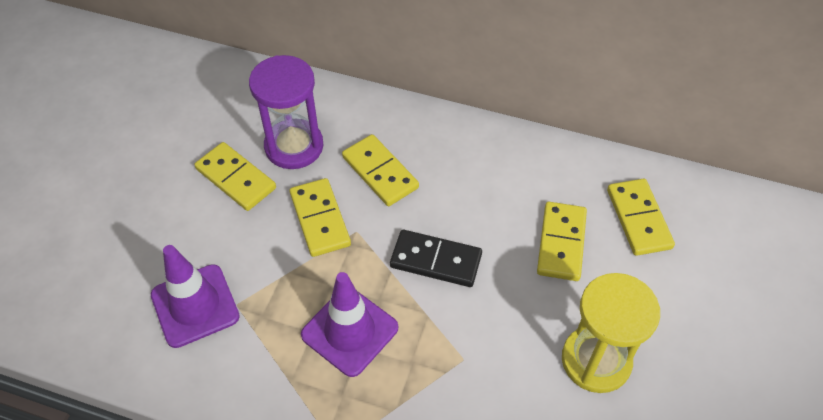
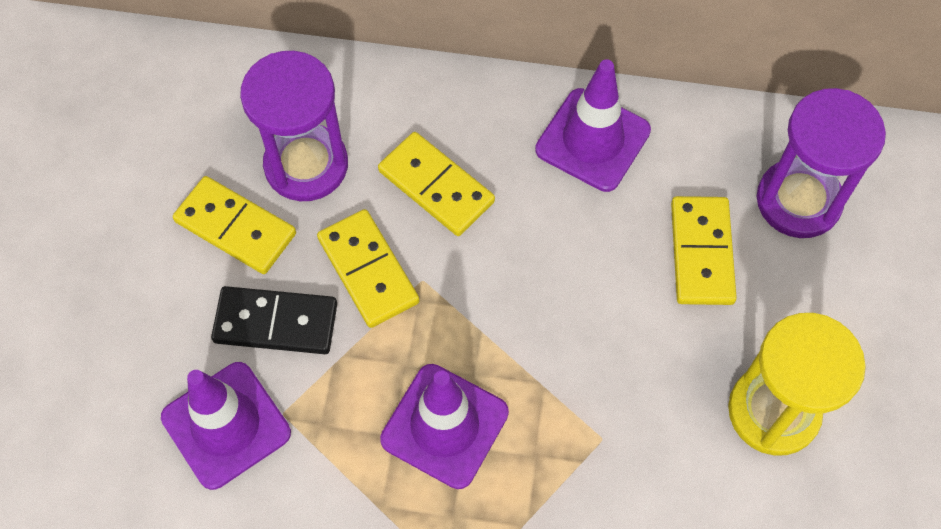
camera: 10 degrees left, 10 degrees up
(436, 260) = (539, 305): black domino -> black domino (276, 322)
(496, 158) = (592, 140): none -> purple traffic cone
(639, 219) = (798, 201): yellow domino -> purple hourglass

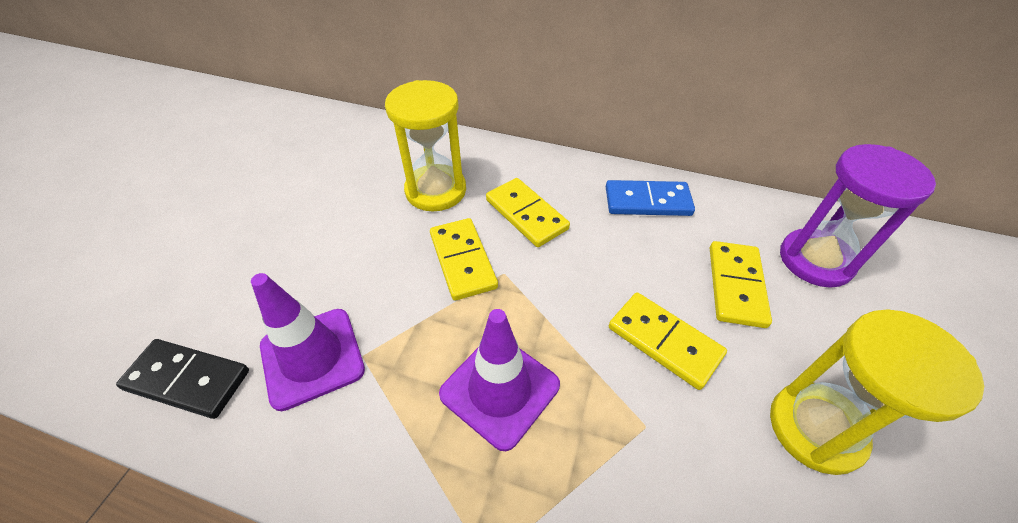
camera: 10 degrees right, 15 degrees down
(236, 227) = (373, 220): yellow domino -> yellow domino (664, 341)
(276, 322) = (380, 286): black domino -> black domino (188, 380)
(306, 165) = (436, 190): purple hourglass -> yellow hourglass
(592, 140) = (647, 201): purple traffic cone -> blue domino

